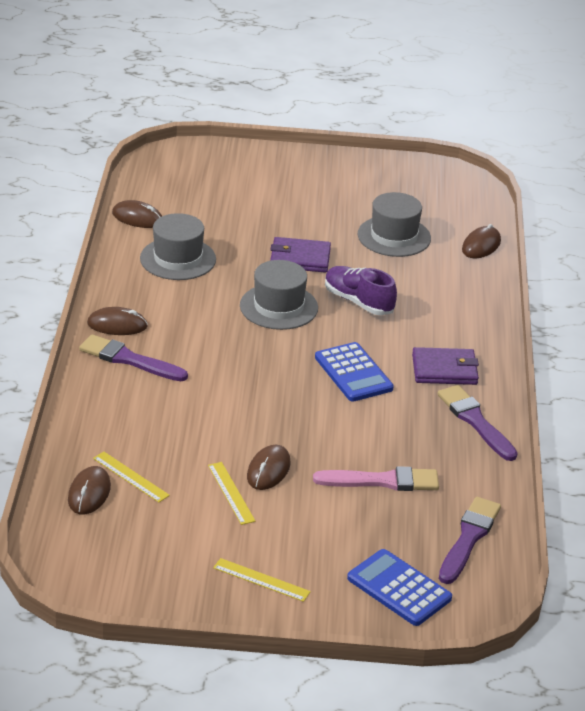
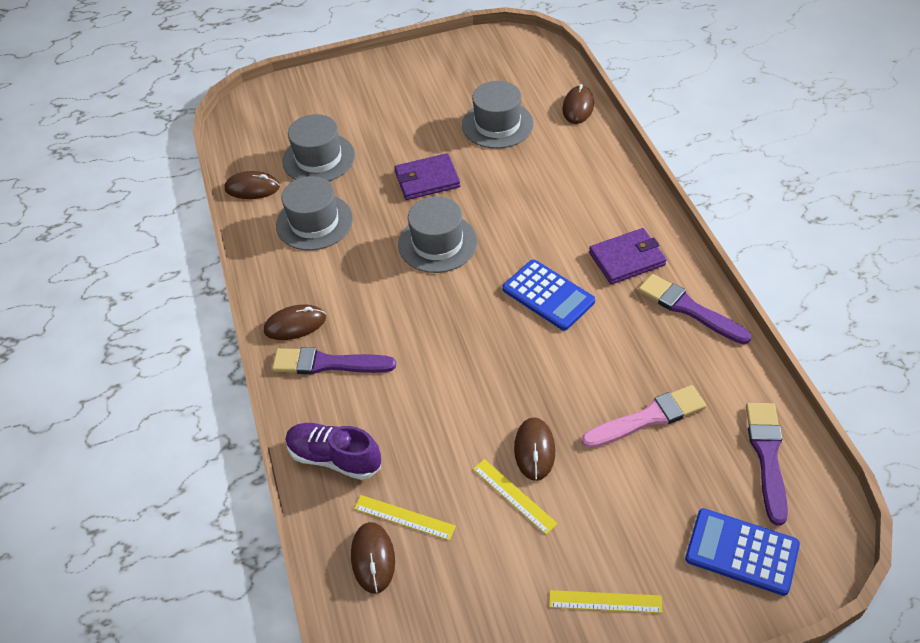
camera: 15 degrees left, 15 degrees up
(210, 213) = (319, 158): none -> grey hat
(358, 302) = (506, 210): purple shoe -> purple shoe (334, 458)

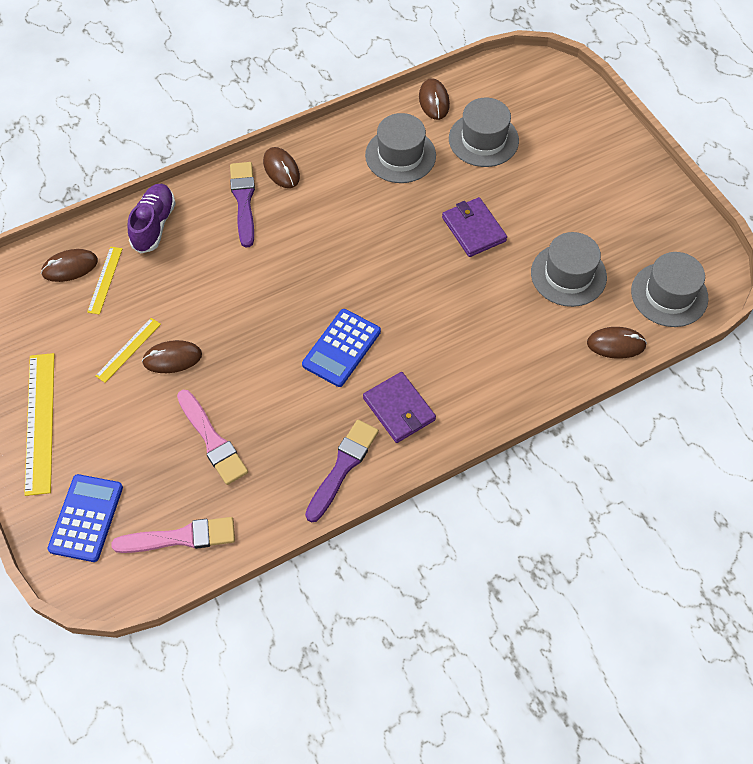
camera: 75 degrees right, 10 degrees up
(437, 243) = (391, 252): grey hat -> grey hat (669, 294)
(605, 601) = (40, 422): yellow ruler -> yellow ruler, size x1.82
(767, 456) = (180, 537): purple brush -> pink brush

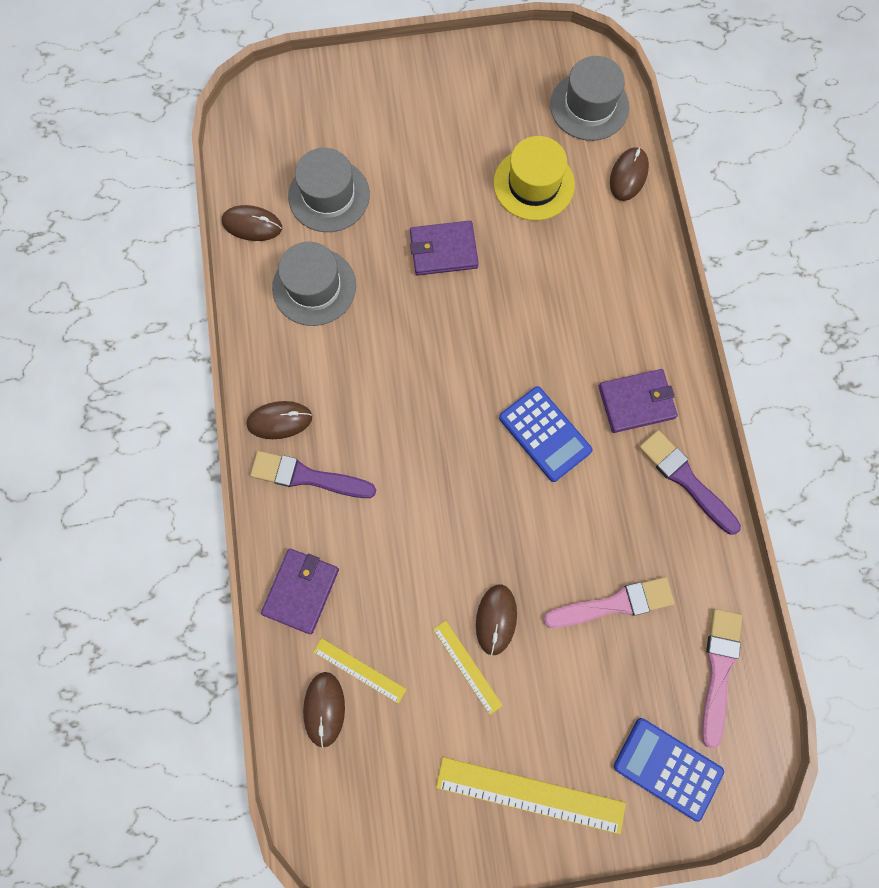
camera: 70 degrees left, 15 degrees up
(154, 225) = (301, 591): purple shoe -> purple wallet
(568, 275) = (533, 184): grey hat -> yellow hat

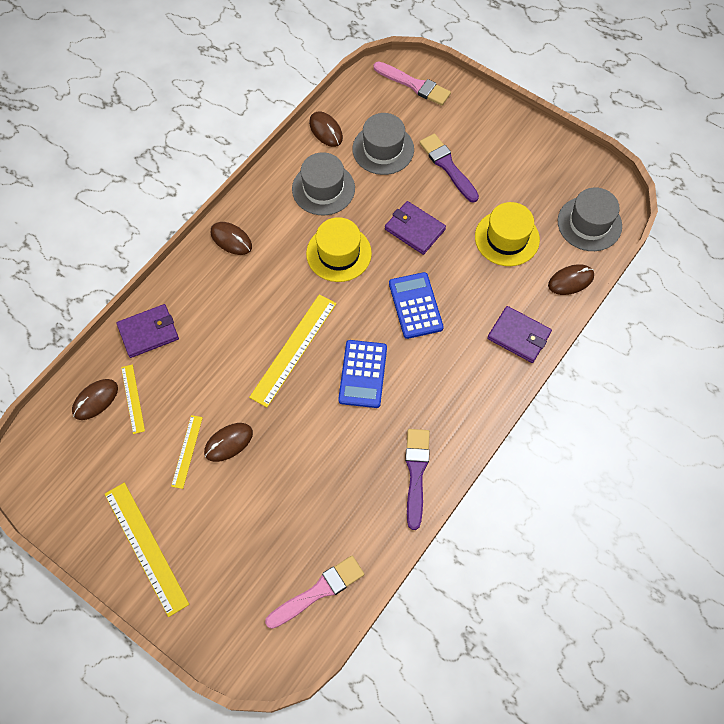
camera: 45 degrees right, 10 degrees down
(308, 476) = (214, 280): purple brush -> purple brush (448, 166)
(398, 338) = (338, 253): none -> yellow hat
(458, 472) = (293, 349): none -> yellow ruler
(614, 604) = (300, 498): pink brush -> pink brush (414, 85)
(636, 402) = (434, 405): purple wallet -> purple wallet (519, 336)
(667, 768) = (231, 611): blue calculator -> blue calculator (415, 305)

